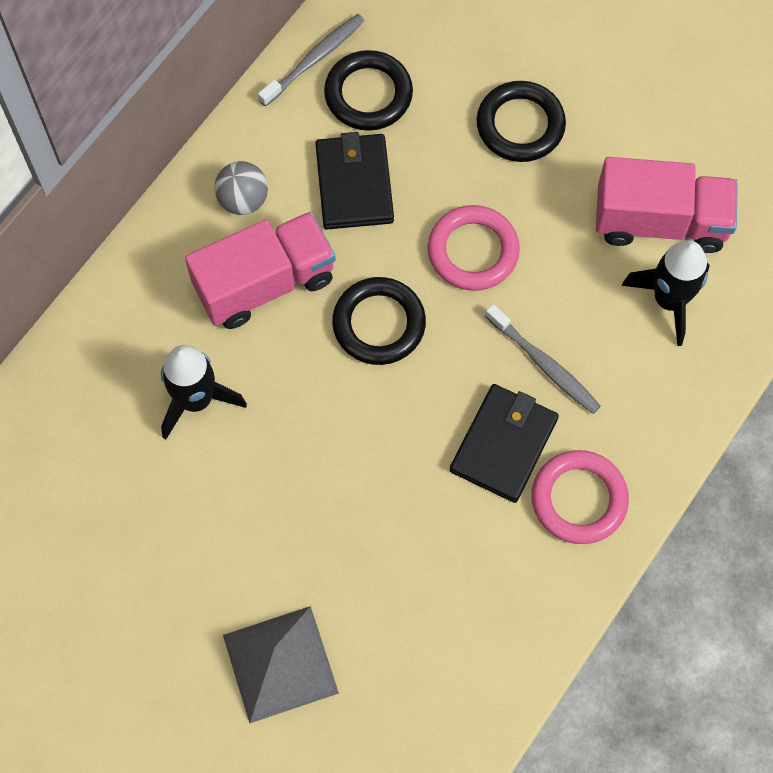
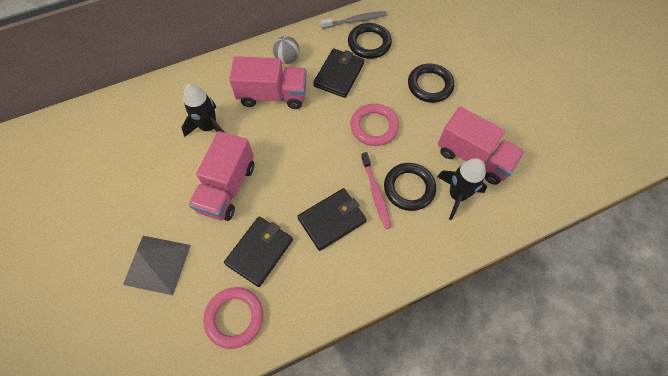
camera: 30 degrees right, 5 degrees down
(302, 485) = (227, 188): none -> pink truck
(379, 324) = (310, 136): black ring -> black ring (409, 188)
(425, 555) = (260, 252): none -> black wallet
(544, 364) = (376, 193): grey toothbrush -> pink toothbrush
(579, 499) = (352, 267): pink ring -> pink ring (234, 318)

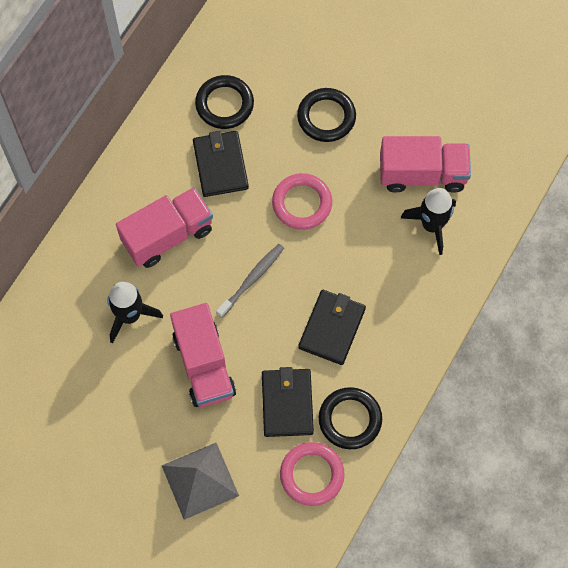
camera: 35 degrees left, 5 degrees up
(287, 59) = (148, 181): grey ball -> none
(355, 21) = (187, 83): grey toothbrush -> grey toothbrush (252, 279)
(376, 193) = (354, 274): pink toothbrush -> none
(409, 188) = (382, 248): black ring -> black ring (350, 419)

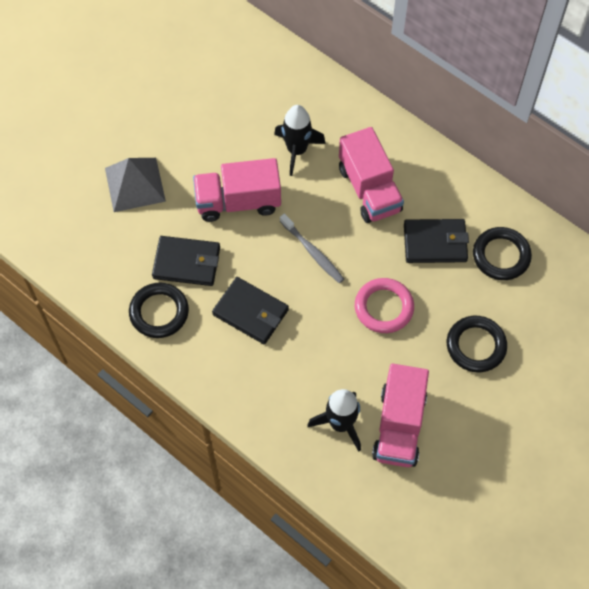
camera: 100 degrees right, 5 degrees down
(312, 475) = (116, 272): pink ring -> none

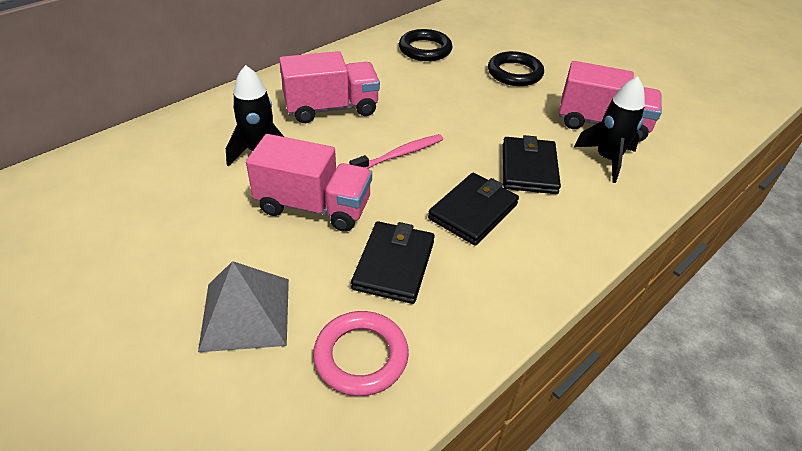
camera: 85 degrees left, 20 degrees down
(159, 312) = (468, 302): black ring -> none
(238, 202) = (314, 206): pink truck -> pink truck turned 75 degrees counterclockwise
(313, 252) = (400, 155): grey toothbrush -> pink toothbrush
(384, 307) = (473, 116): pink ring -> pink ring (361, 356)
(435, 243) = (405, 79): black wallet -> black wallet (529, 168)

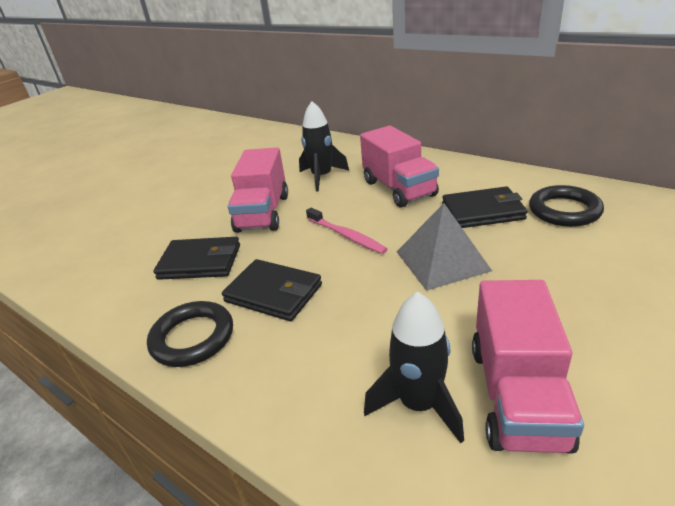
camera: 85 degrees right, 10 degrees down
(246, 313) = (158, 216): grey pyramid -> grey pyramid (442, 261)
(361, 356) = (113, 266): pink ring -> none
(514, 73) = (583, 286): black ring -> black ring (192, 338)
(529, 168) = (361, 325): black wallet -> black wallet (482, 211)

